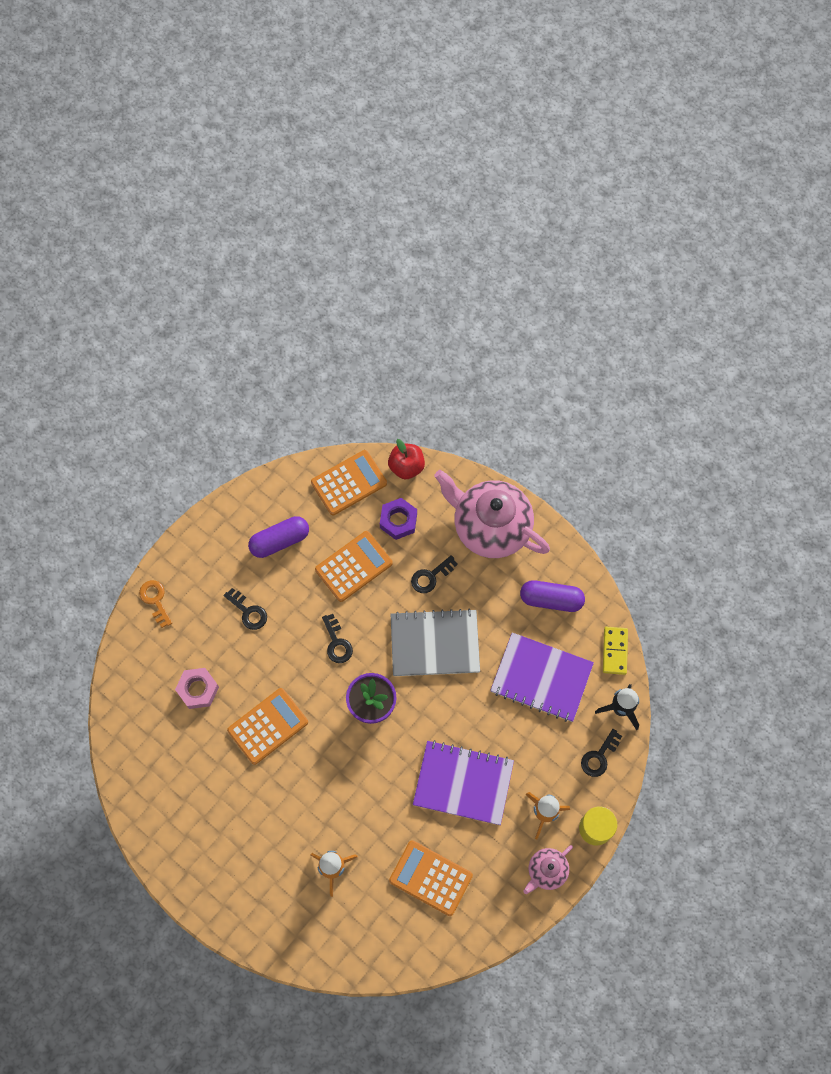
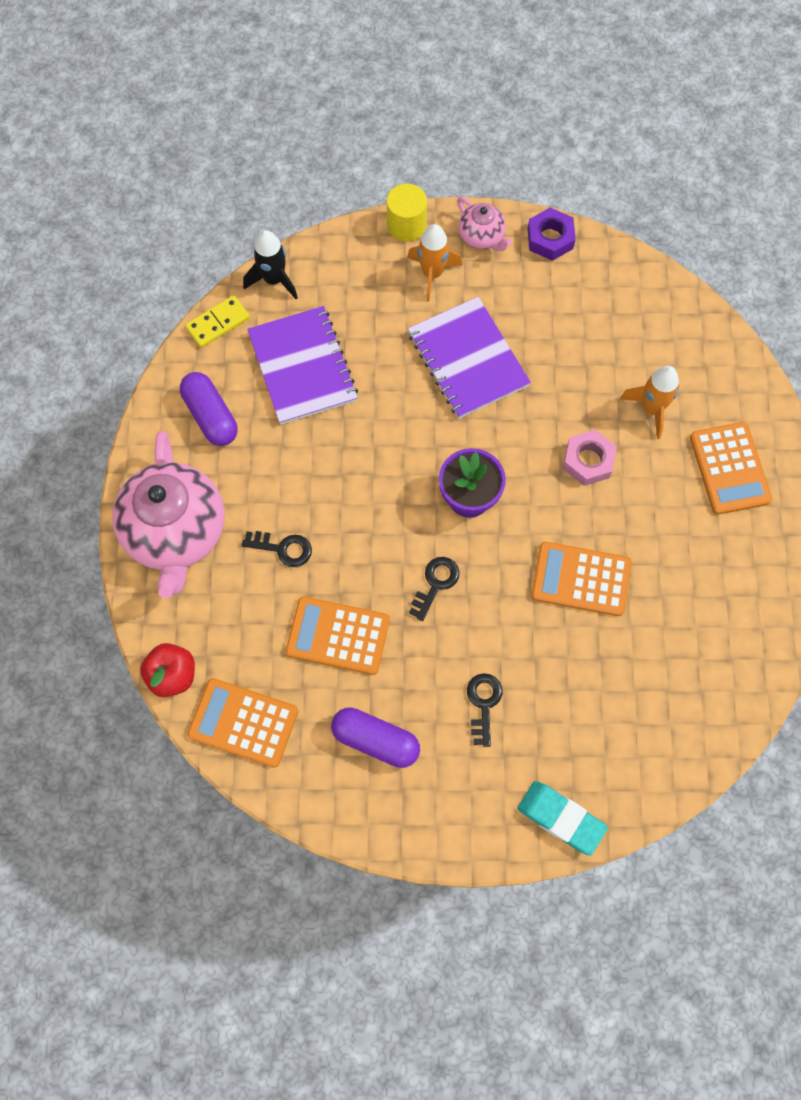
camera: 130 degrees left, 0 degrees up
(155, 600) = (561, 818): orange key -> turquoise eraser
(198, 689) = (610, 682): pink nut -> pink nut (588, 461)
(398, 521) = (246, 632): purple nut -> purple nut (550, 238)
(430, 878) = (578, 322): orange calculator -> orange calculator (729, 468)
(434, 644) = (353, 488): grey notebook -> none
(546, 871) = (482, 236): pink teapot -> pink teapot turned 45 degrees clockwise
(599, 756) = (336, 266): black key -> none

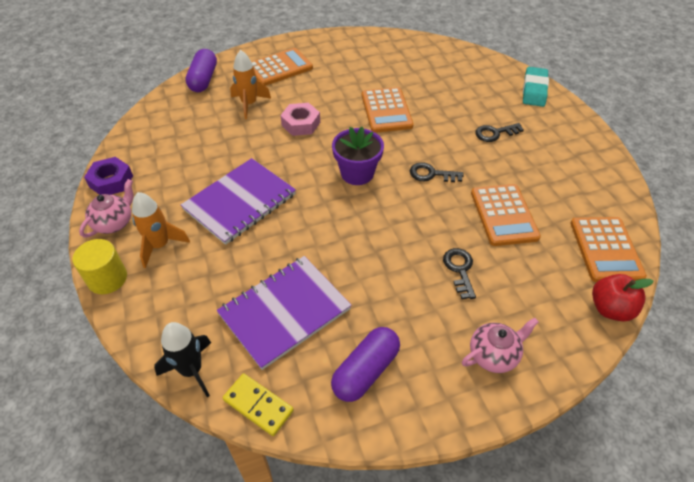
camera: 110 degrees left, 20 degrees down
(176, 533) = (494, 355): pink teapot -> pink teapot, size x0.48
(375, 740) = (557, 175): purple capsule -> purple capsule (203, 79)

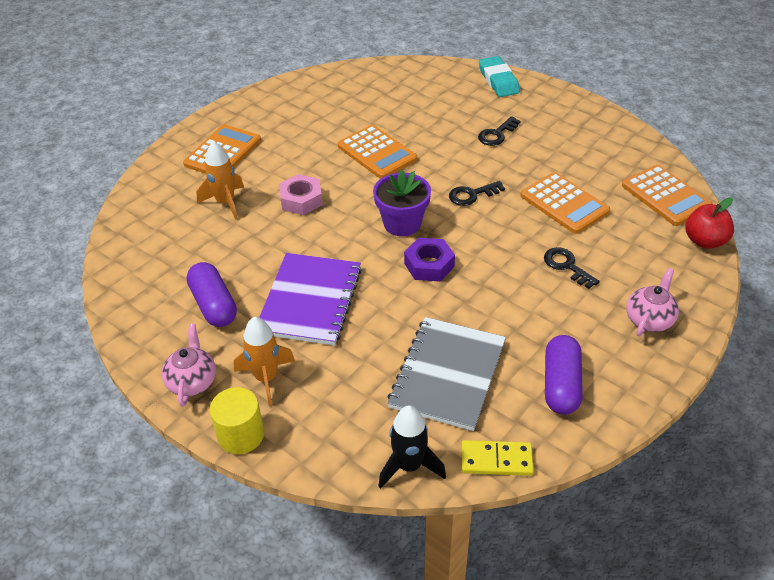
camera: 30 degrees left, 5 degrees down
(111, 181) = (144, 344): purple nut -> purple nut (429, 265)
(203, 79) = (145, 197): purple capsule -> purple capsule (214, 305)
(284, 312) = (448, 374): purple notebook -> grey notebook

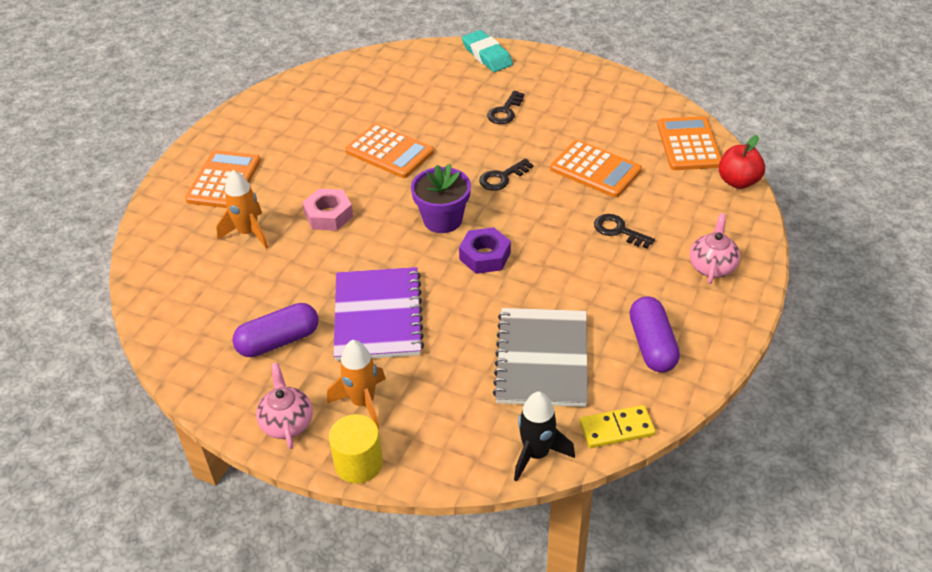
camera: 15 degrees left, 0 degrees up
(214, 305) = (278, 341): purple capsule -> purple capsule turned 75 degrees counterclockwise
(665, 196) = (688, 144): orange calculator -> orange calculator turned 135 degrees counterclockwise

